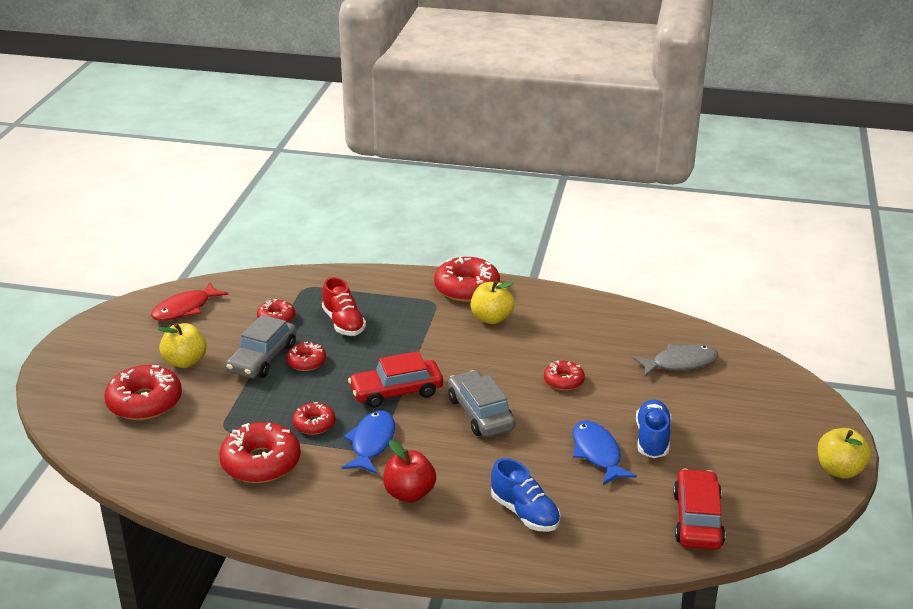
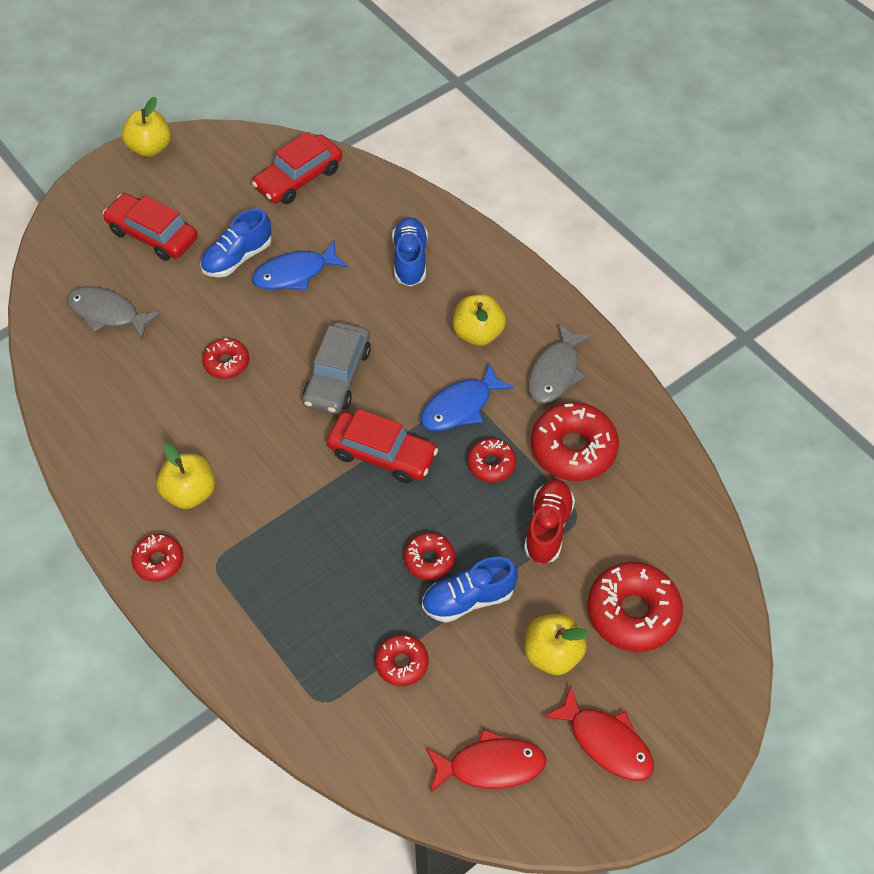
camera: 140 degrees left, 25 degrees up
(121, 345) = (606, 742): none -> red fish
(263, 358) = (468, 599): grey car -> blue shoe
(320, 502) = (555, 372): none -> grey fish
(343, 323) = (339, 598): red shoe -> red shoe (547, 528)
(409, 493) = (478, 333): red apple -> yellow apple
(467, 288) = (159, 561): red donut -> red donut, size x0.56
(597, 453) = (295, 273): blue fish -> blue fish turned 45 degrees clockwise
(732, 418) = (152, 235): none -> red car

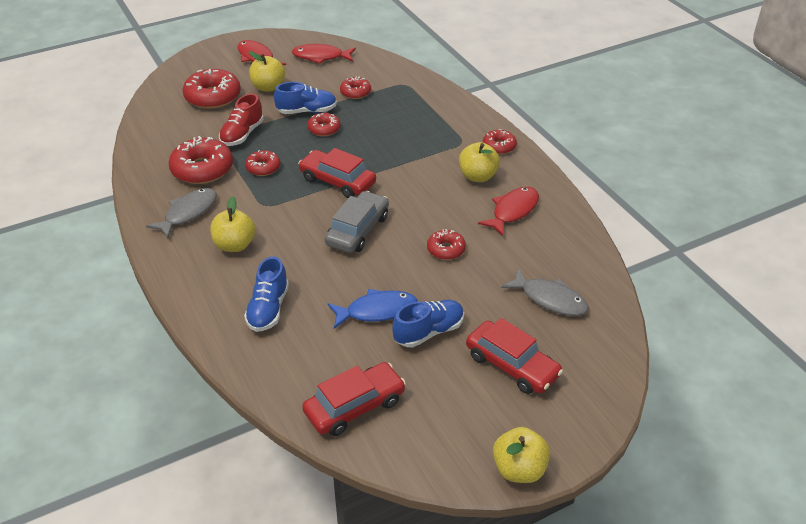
camera: 170 degrees left, 15 degrees down
(143, 436) = (513, 211): none -> red fish
(460, 406) = (270, 201): blue fish -> none

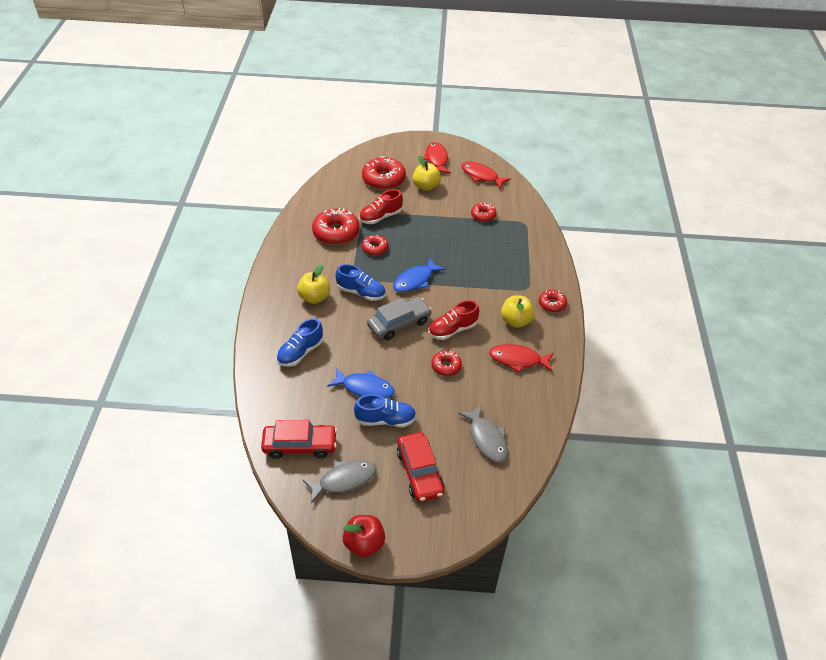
camera: 30 degrees right, 5 degrees up
(188, 213) = (304, 261): grey fish -> grey fish (344, 480)
(307, 111) = (437, 217): blue shoe -> blue shoe (361, 292)
(324, 129) = (438, 236): red donut -> none
(337, 181) = (415, 280): red car -> blue fish
(421, 212) = (452, 330): none -> red shoe
(513, 211) = (518, 360): red fish -> red fish turned 150 degrees counterclockwise
(519, 469) = (364, 543): yellow apple -> red apple

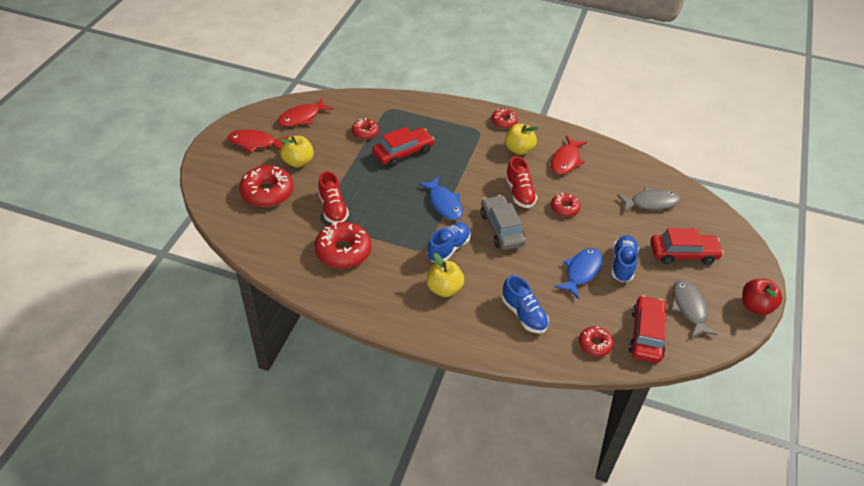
camera: 75 degrees left, 0 degrees up
(375, 248) = (383, 224): red donut -> red donut (595, 344)
(469, 243) = (403, 152): none -> red car

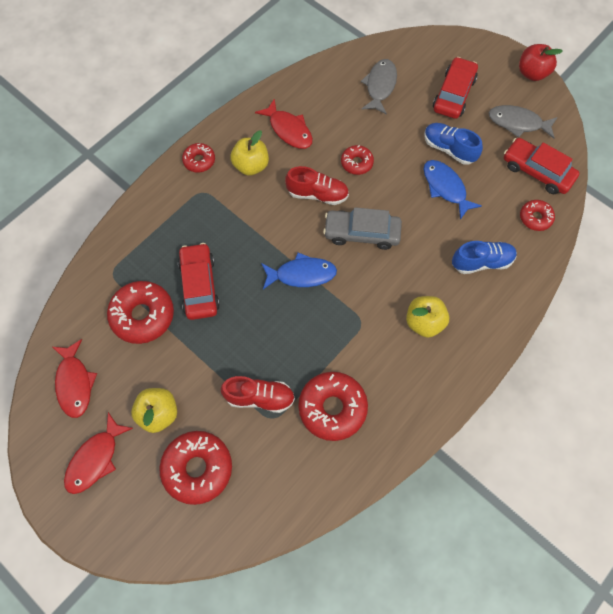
camera: 65 degrees left, 20 degrees up
(365, 132) = (143, 315): red donut -> red donut, size x1.80
(448, 248) = (370, 296): blue shoe -> none

